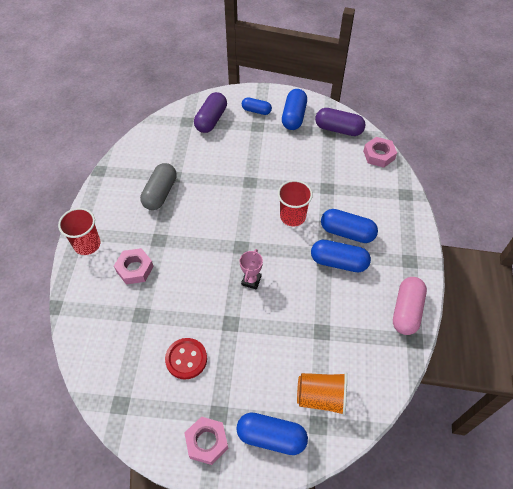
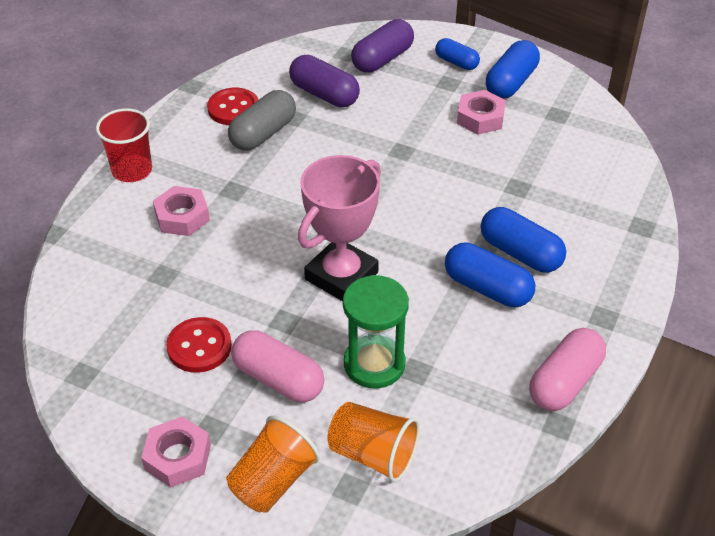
camera: 20 degrees right, 10 degrees down
(133, 180) = (233, 108): none -> red button
(244, 365) = (278, 379): none -> pink capsule
(251, 280) = (341, 276): pink trophy -> pink trophy, size x2.08
(271, 437) = (273, 481): blue capsule -> orange cup
(292, 216) = (445, 211): red cup -> none
(296, 335) = (374, 364): none -> green hourglass
(338, 129) = (574, 115): purple capsule -> purple capsule (324, 94)
(379, 155) = (623, 163): pink nut -> pink nut (480, 118)

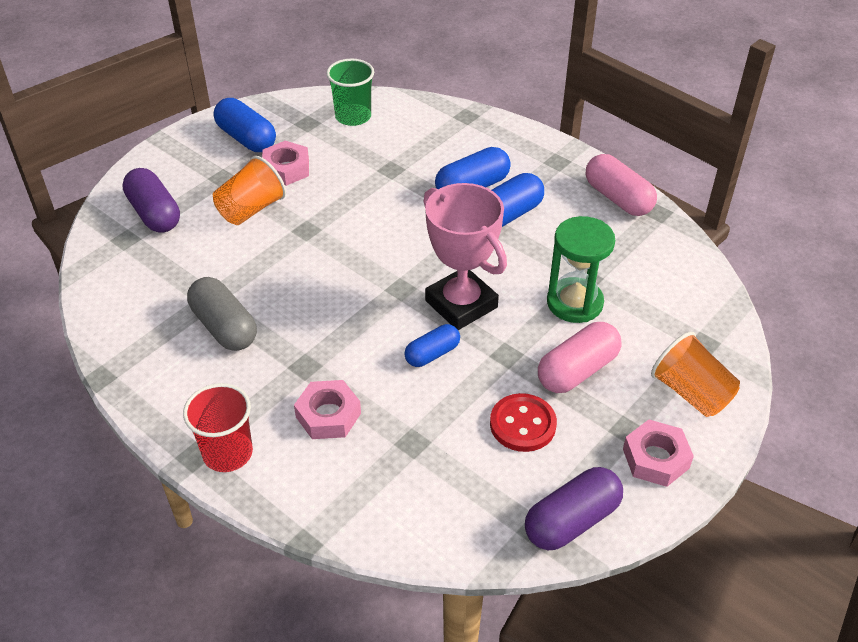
camera: 75 degrees left, 0 degrees up
(233, 108) = (166, 345): red button -> none
(324, 94) = (186, 268): purple capsule -> purple capsule (572, 521)
(373, 454) = (672, 323): orange cup -> orange cup (251, 209)
(456, 62) = (194, 165): blue capsule -> blue capsule (432, 354)
(587, 142) = (353, 116): none -> green cup

